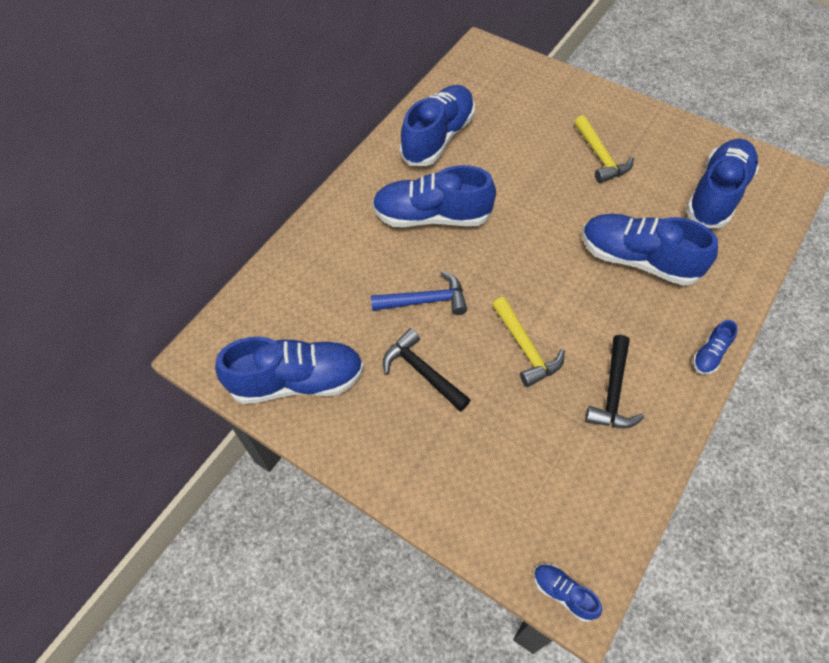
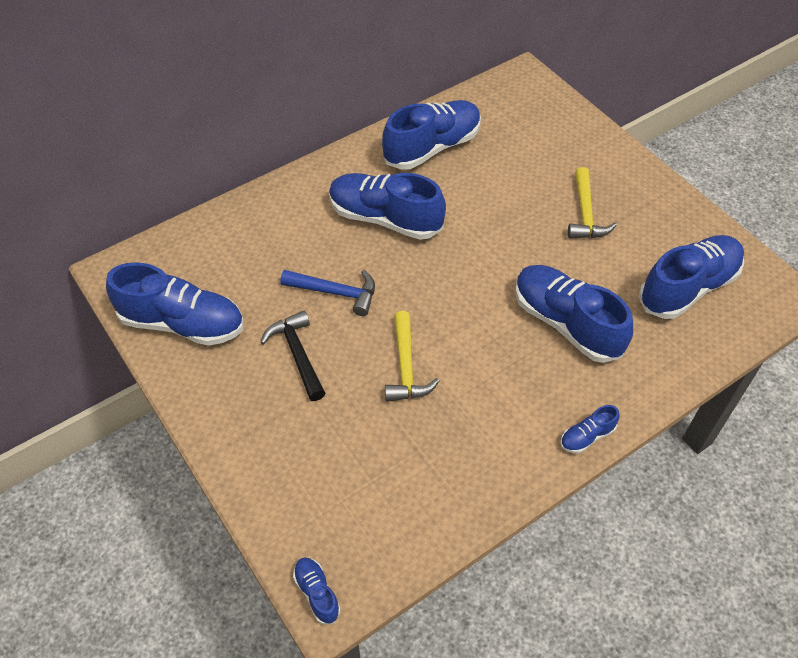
camera: 20 degrees right, 5 degrees down
(613, 392) = (467, 436): black hammer -> none

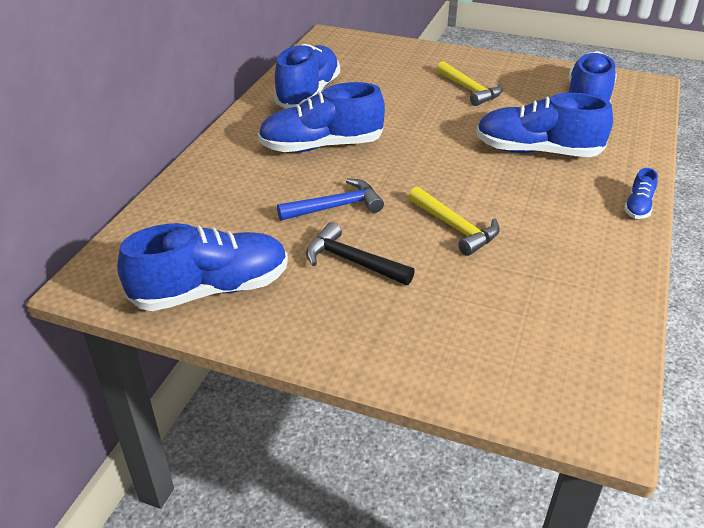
camera: 35 degrees left, 15 degrees down
(317, 593) = (585, 423): blue shoe -> none

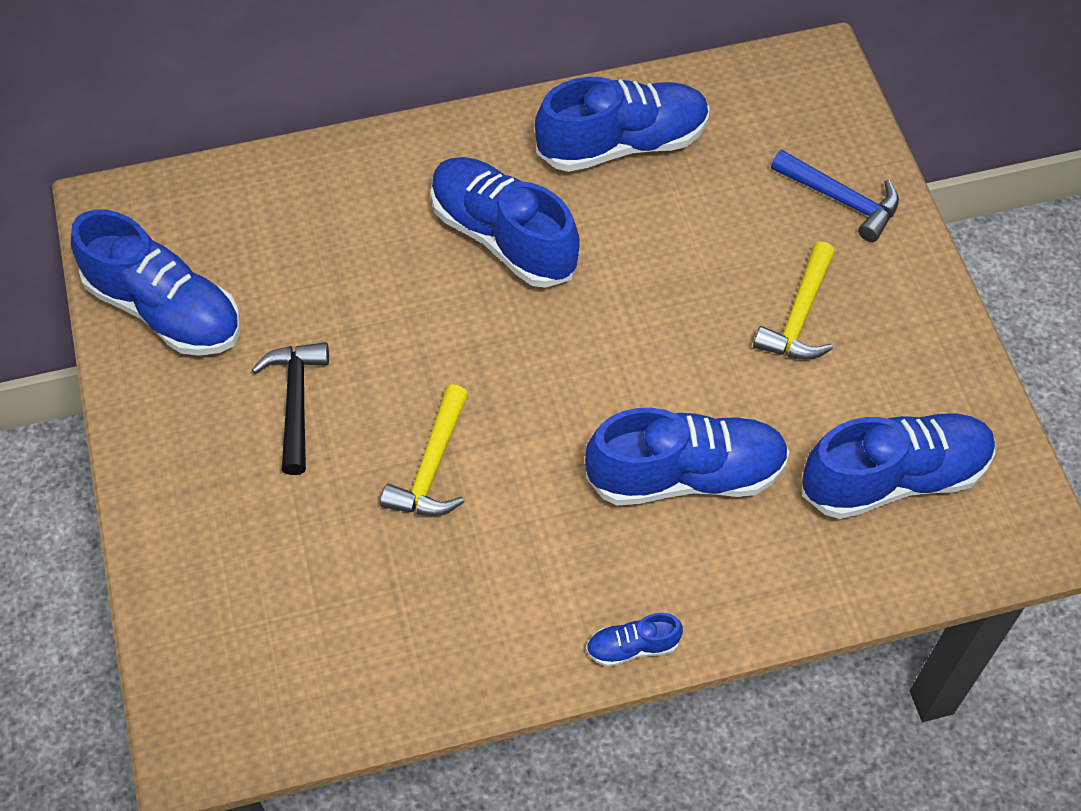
camera: 55 degrees right, 20 degrees up
(336, 207) = (385, 328): blue hammer -> blue hammer (841, 200)
(537, 151) = (686, 475): blue shoe -> blue shoe turned 105 degrees clockwise

